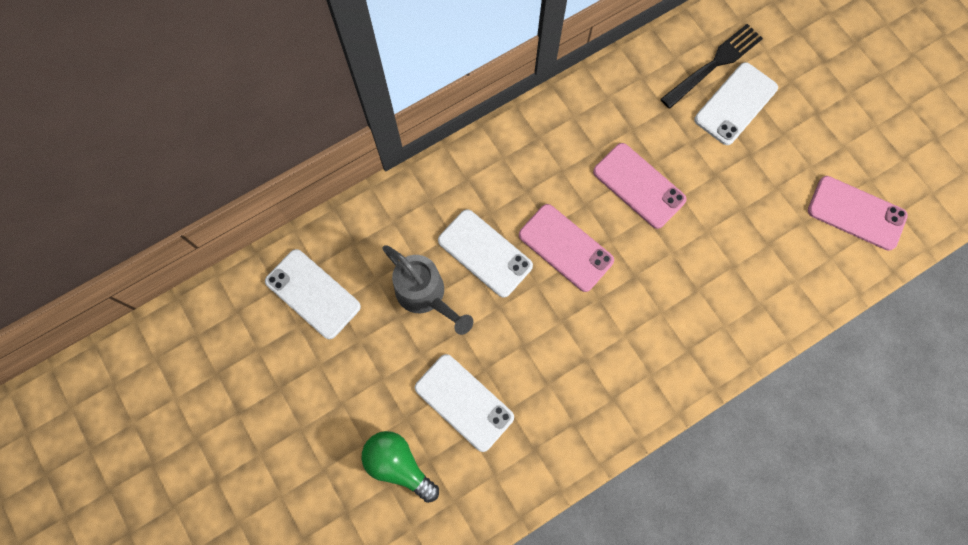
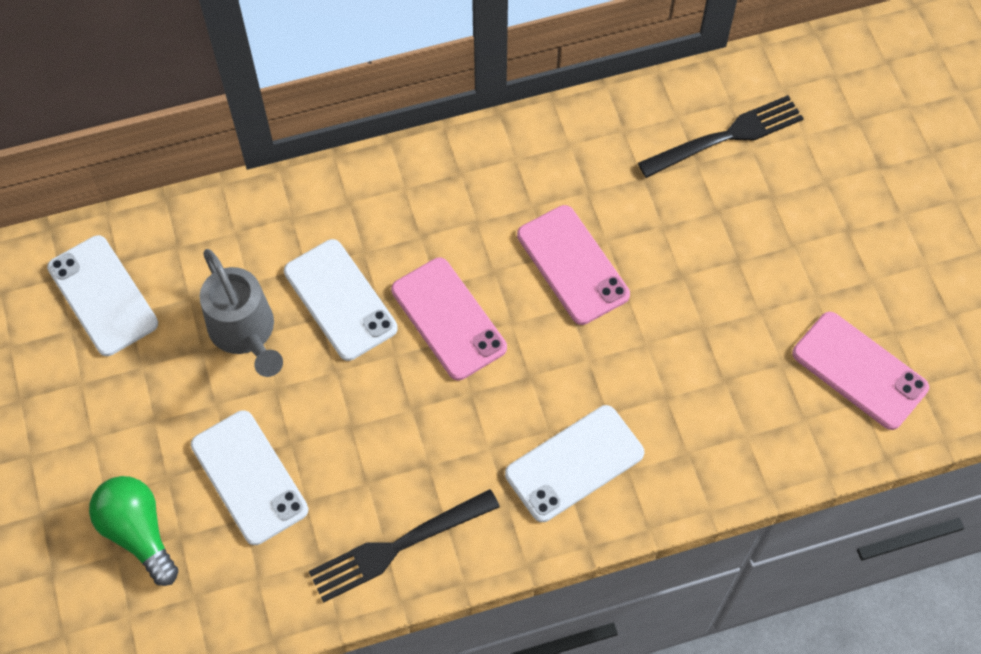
camera: 15 degrees right, 10 degrees down
(584, 425) = (397, 547): none -> black fork
(735, 104) = (739, 193): white phone -> white phone (574, 463)

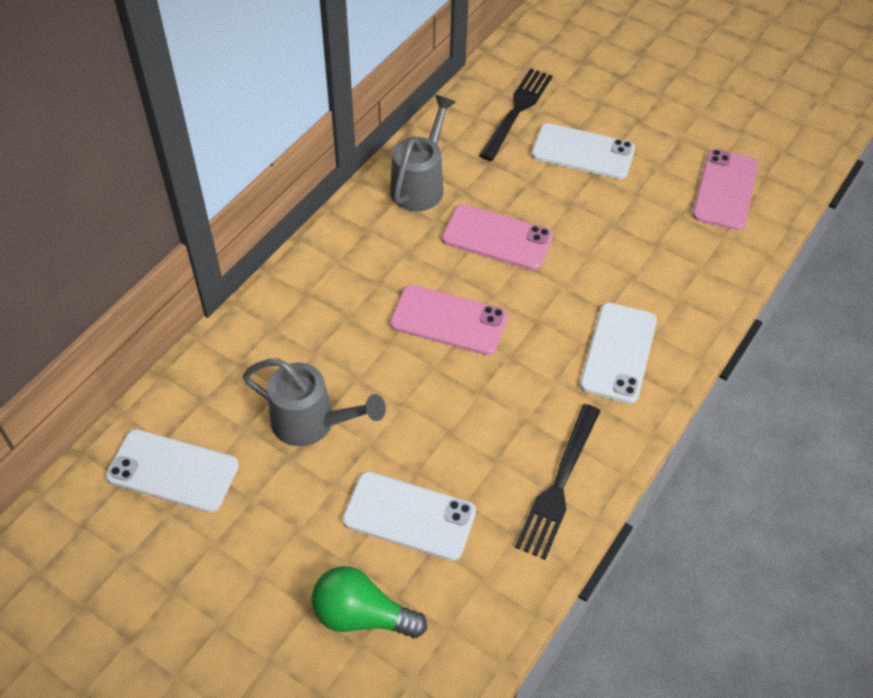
camera: 40 degrees left, 10 degrees down
(340, 300) = (361, 357): white phone -> white phone (583, 152)
(552, 158) = (420, 185): none -> grey watering can
(859, 370) = (725, 190): pink phone -> pink phone turned 75 degrees counterclockwise

